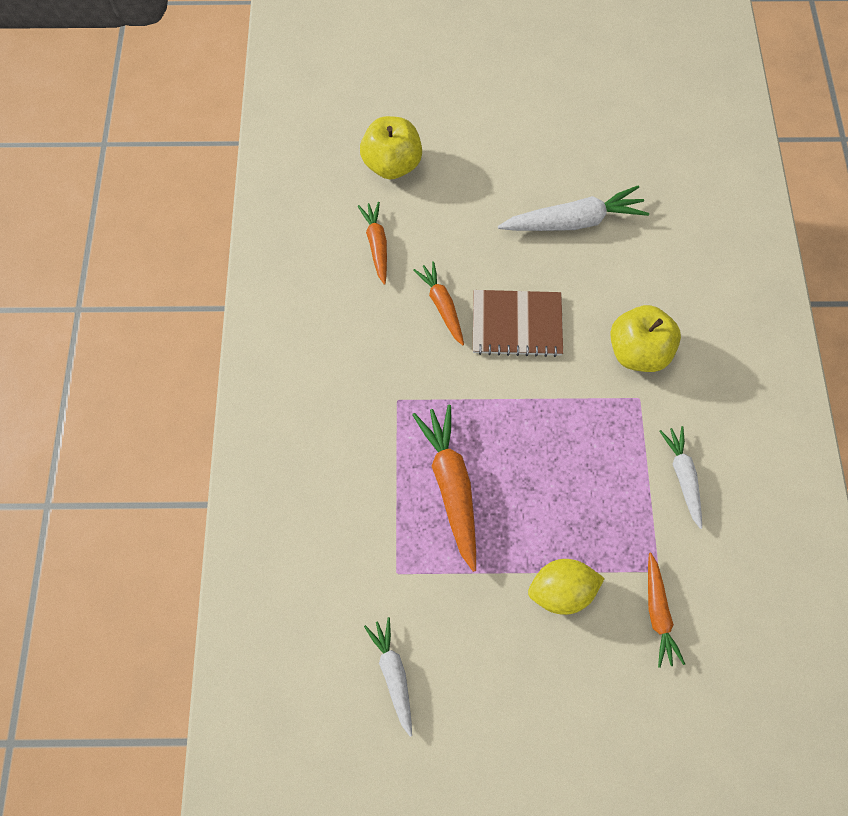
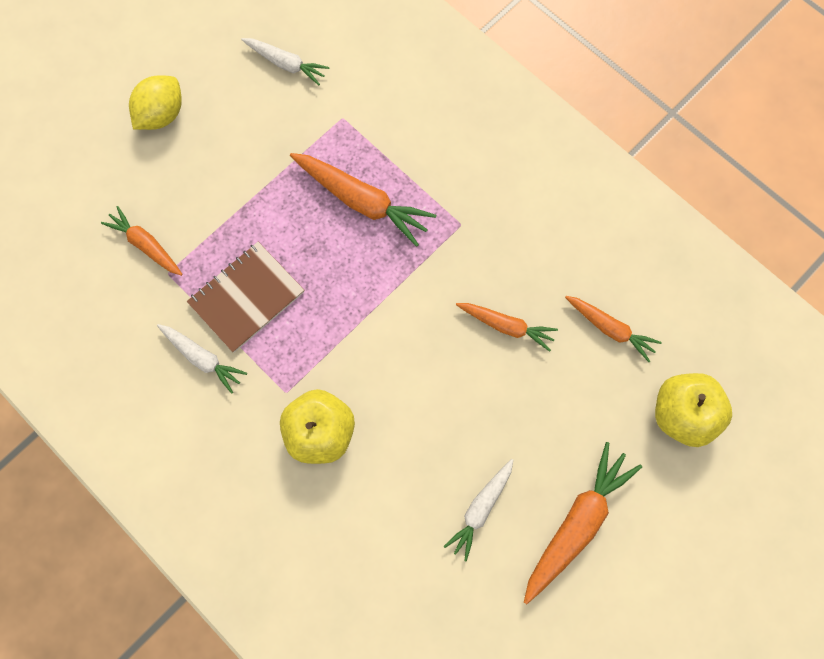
camera: 135 degrees right, 5 degrees up
(516, 324) = (434, 365): brown notebook -> brown notebook (246, 297)
(522, 167) = (576, 524): none -> orange carrot
(561, 590) = (224, 202): yellow lemon -> yellow lemon (162, 115)
(573, 221) = (480, 509): white carrot -> white carrot, size x0.62

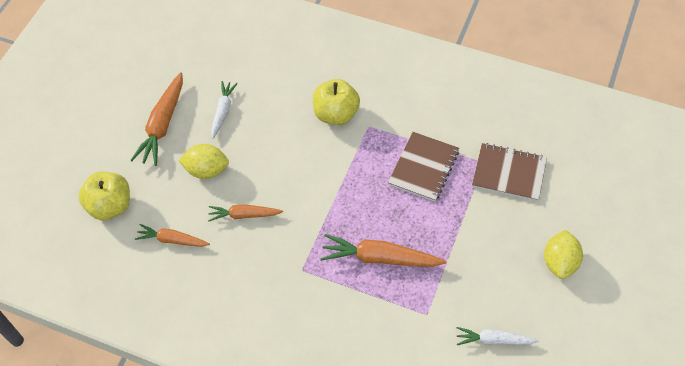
camera: 160 degrees right, 15 degrees down
(146, 245) = (509, 173): orange carrot -> brown notebook
(202, 358) = (430, 125): white carrot -> none
(534, 416) = (207, 170): none -> yellow lemon

